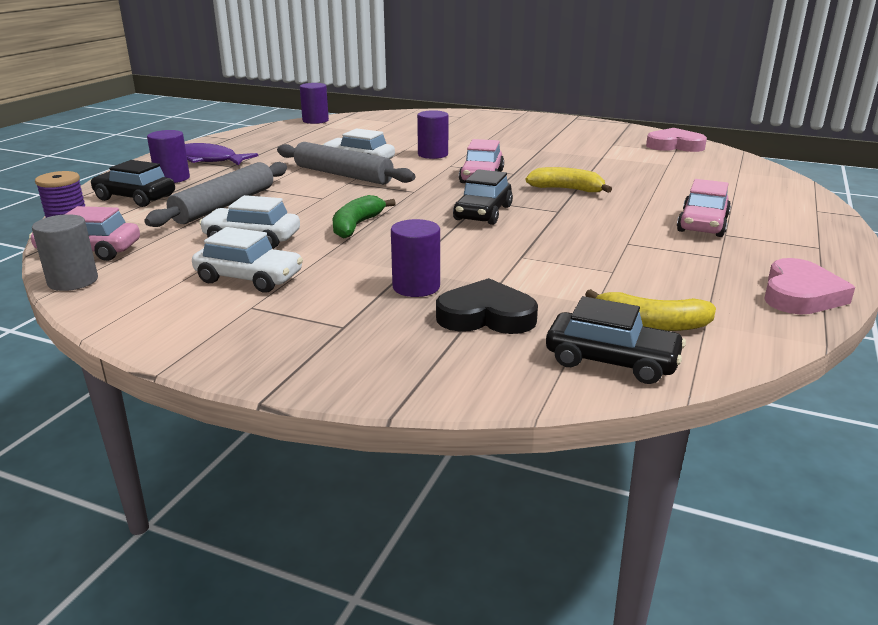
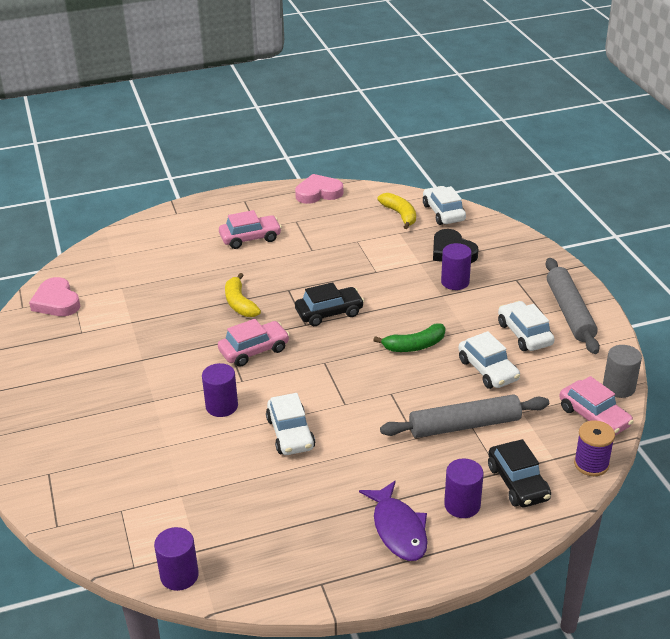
camera: 130 degrees left, 10 degrees up
(343, 175) = (333, 417): grey rolling pin -> grey rolling pin (569, 312)
(611, 361) = (443, 212): black car -> white car

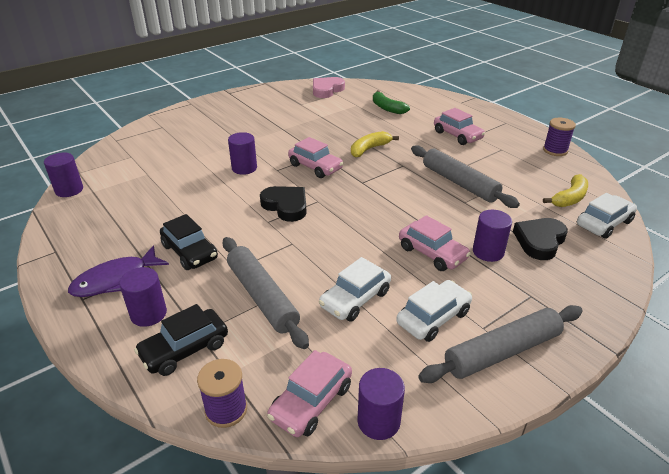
camera: 70 degrees right, 0 degrees up
(290, 433) = (222, 203): white car -> none
(318, 193) = (555, 150): pink heart -> purple spool
(322, 386) = (286, 206): none -> black heart
(329, 313) = (385, 190): black car -> black car (190, 252)
(343, 264) = (459, 183): none -> grey rolling pin
(414, 346) = (367, 244): green banana -> green banana (387, 108)
(444, 312) = (432, 253): none -> pink car
(618, 387) = (378, 421): grey cylinder -> purple cylinder

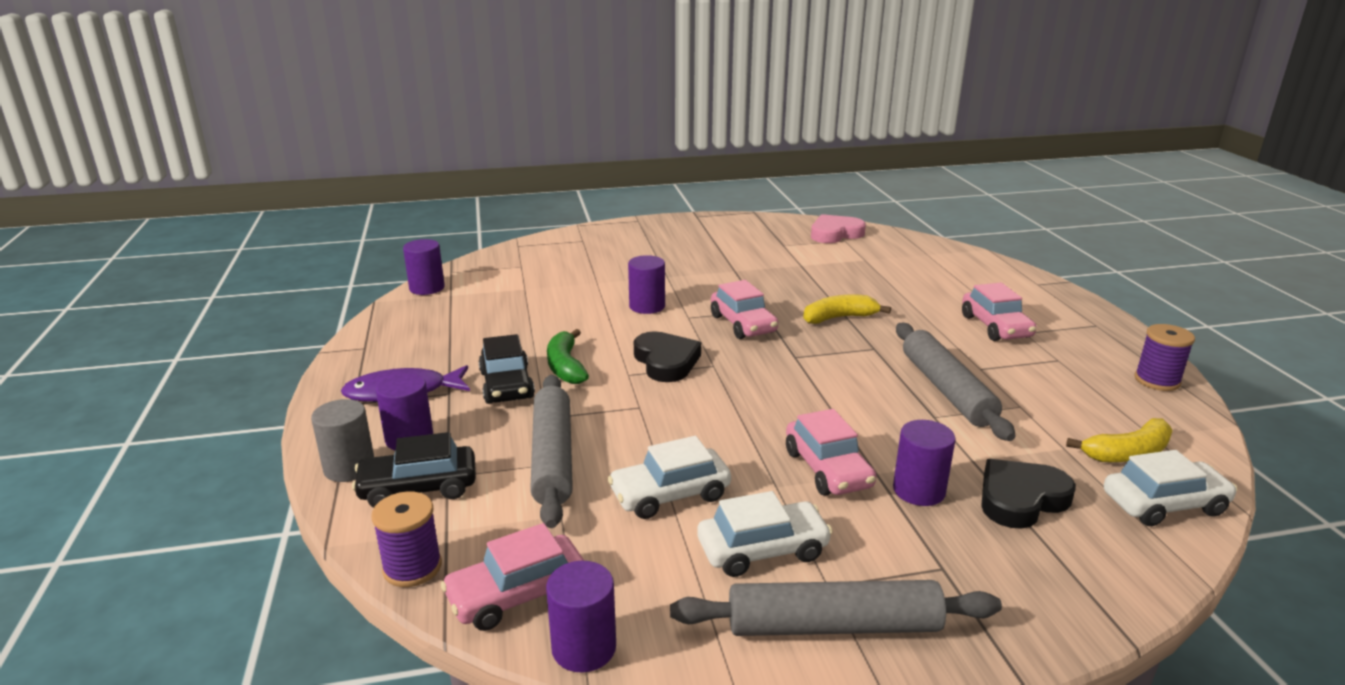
camera: 25 degrees right, 10 degrees down
(119, 351) = (349, 468): none -> grey cylinder
(387, 108) = (909, 271): green banana -> green banana (565, 367)

